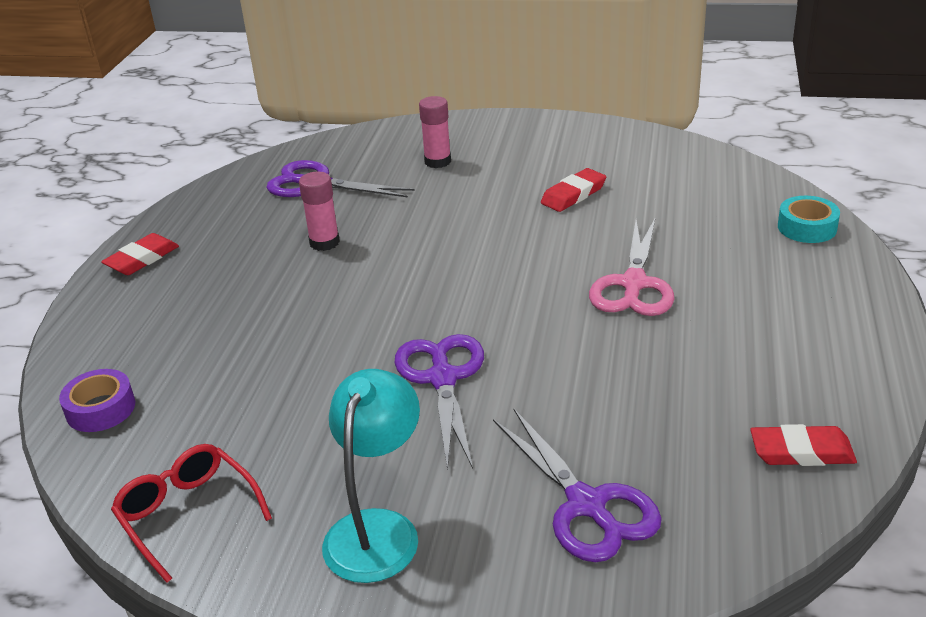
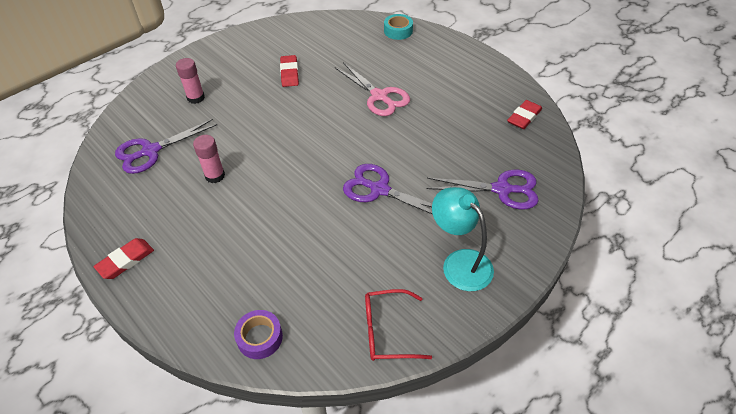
camera: 55 degrees left, 15 degrees up
(142, 259) = (126, 261): red eraser -> red eraser turned 60 degrees clockwise

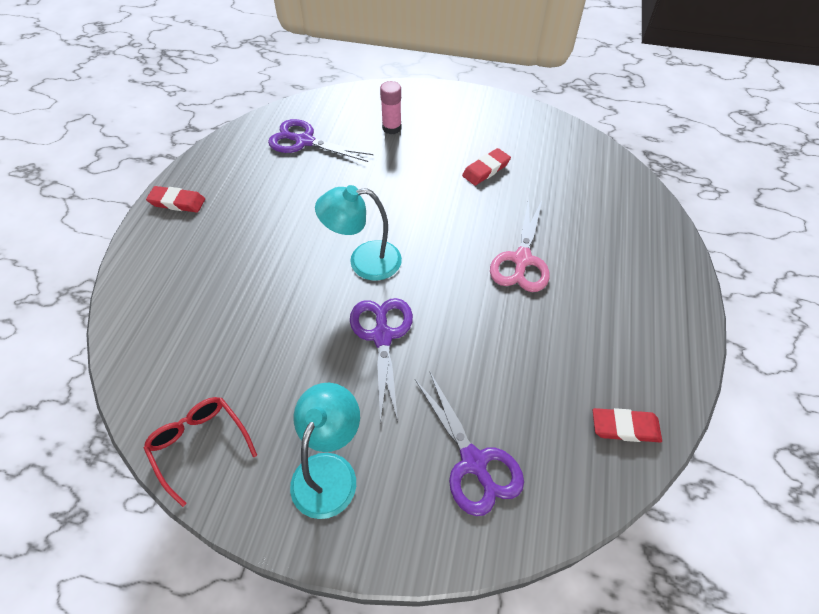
camera: 55 degrees right, 5 degrees up
(215, 176) = (307, 199): pink glue stick -> none
(260, 337) = (143, 342): purple tape -> none
(307, 170) = (364, 261): none -> turquoise lamp
(398, 31) = (648, 217): turquoise tape -> none

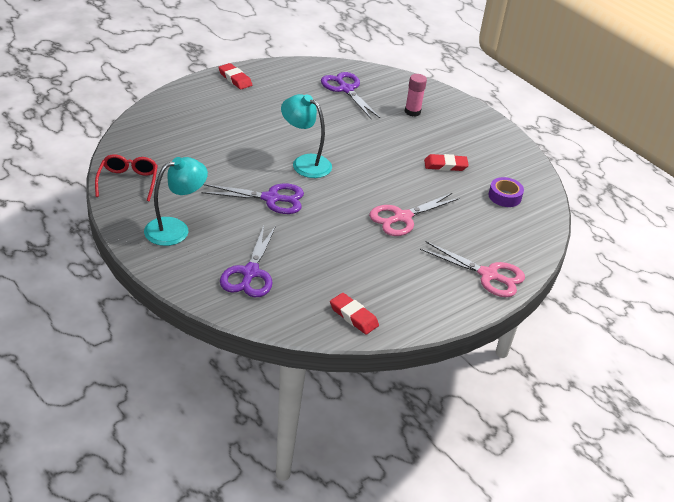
camera: 35 degrees right, 15 degrees down
(382, 336) = (271, 198): purple scissors -> purple scissors turned 60 degrees clockwise
(568, 169) = (504, 196): none -> purple tape
(659, 270) = (488, 275): none -> pink scissors

